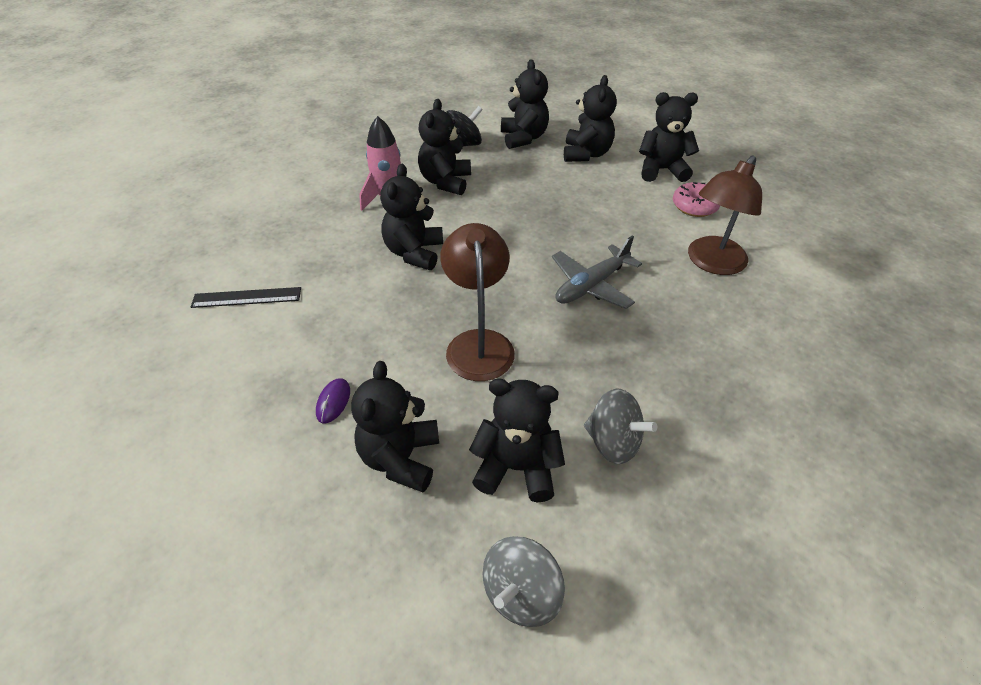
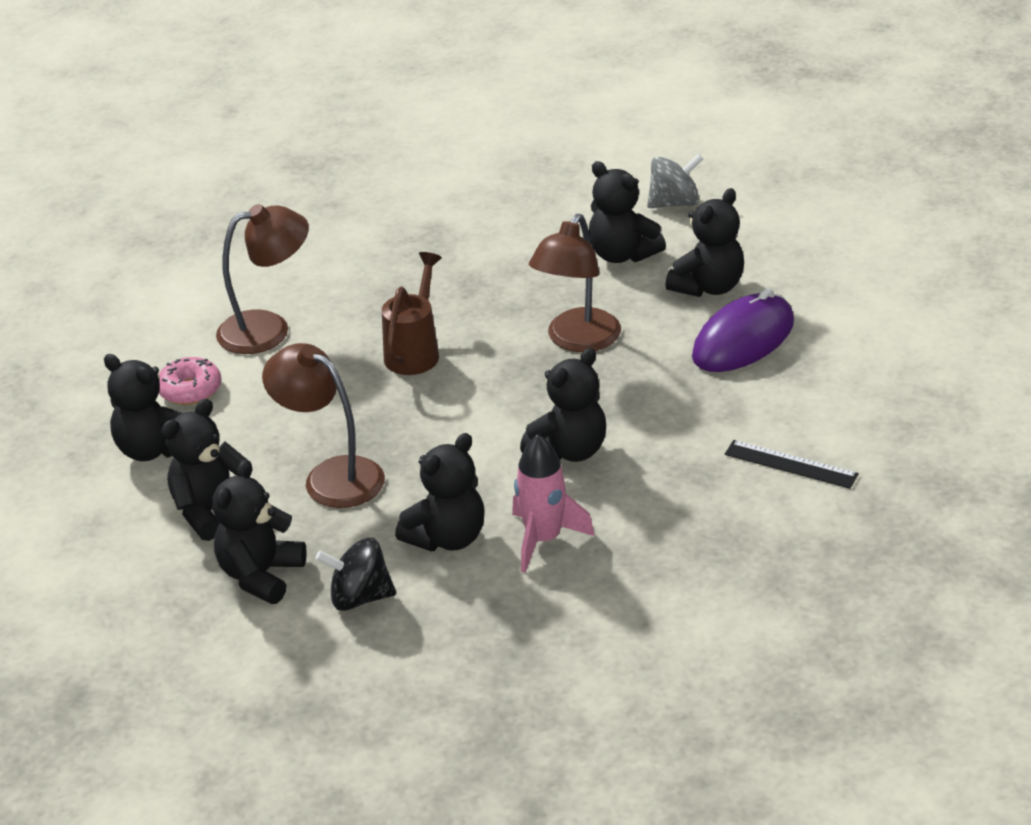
camera: 145 degrees left, 10 degrees down
(333, 402) = (743, 340): purple mouse -> purple mouse, size x2.42
(546, 190) = (331, 476): none -> brown lamp
(591, 285) = (415, 351): grey plane -> brown watering can
(613, 442) = (534, 244): grey spinning top -> none

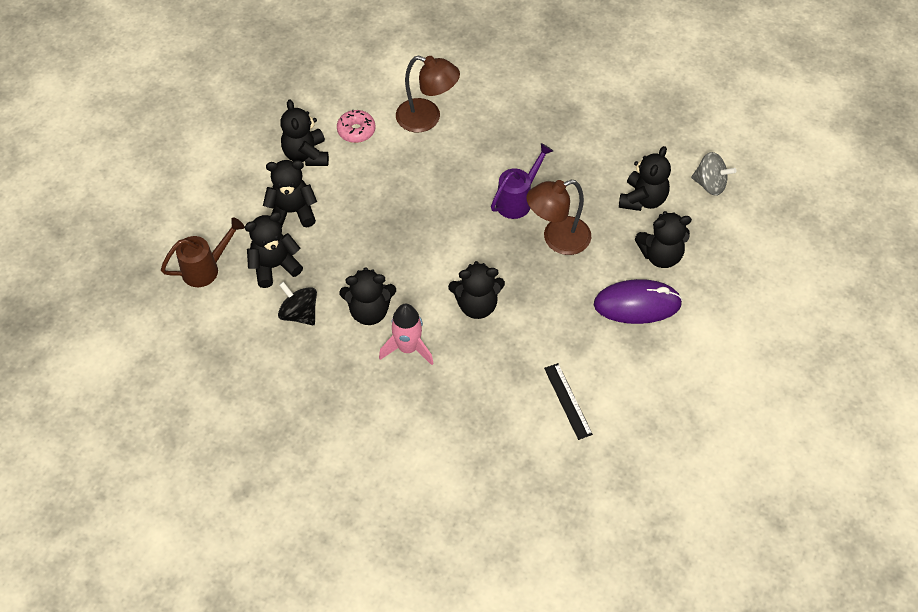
camera: 40 degrees right, 20 degrees up
(331, 476) = (360, 233): brown lamp -> none
(415, 351) = (476, 185): brown watering can -> brown watering can (206, 268)
(483, 335) = (518, 200): none -> purple watering can
(622, 254) = (642, 199): black teddy bear -> black teddy bear turned 150 degrees counterclockwise

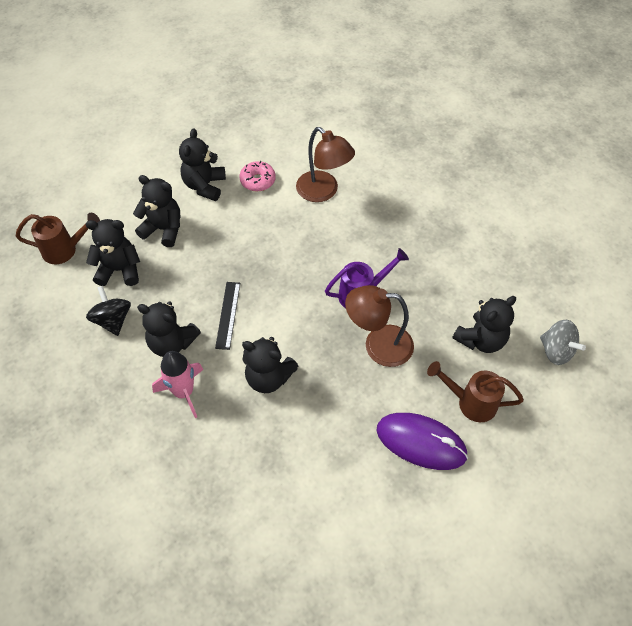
camera: 25 degrees right, 0 degrees up
(567, 401) = (299, 513): black ruler -> black ruler (228, 315)
(660, 255) = (470, 402): black teddy bear -> brown watering can

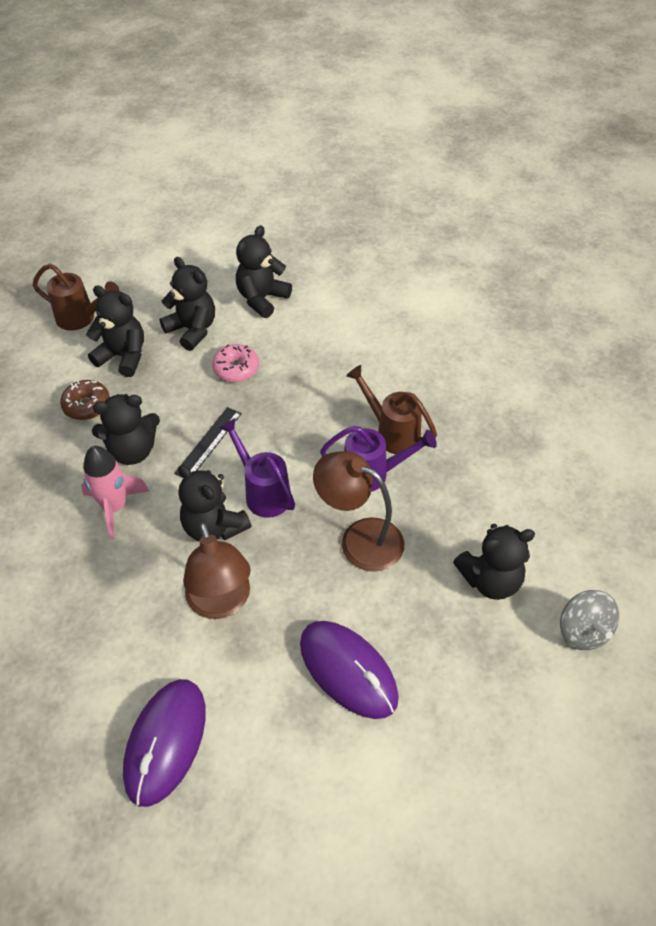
camera: 25 degrees right, 5 degrees down
(113, 320) = (87, 405): black spinning top -> brown donut
(172, 343) = (132, 451): black teddy bear -> black teddy bear turned 60 degrees counterclockwise
(258, 181) = (323, 311): pink donut -> pink donut (236, 369)
(290, 337) = (263, 492): none -> purple watering can
(323, 192) = (391, 346): brown lamp -> brown lamp (221, 603)
(323, 548) = (165, 742): none -> purple mouse
(470, 402) = (435, 648): brown watering can -> brown watering can (391, 432)

